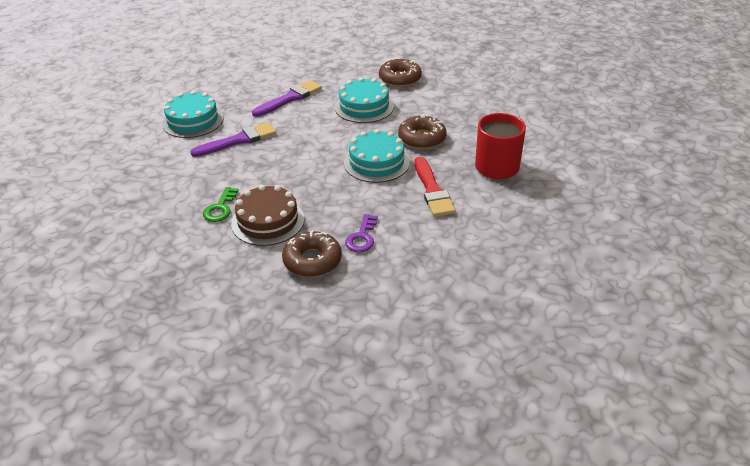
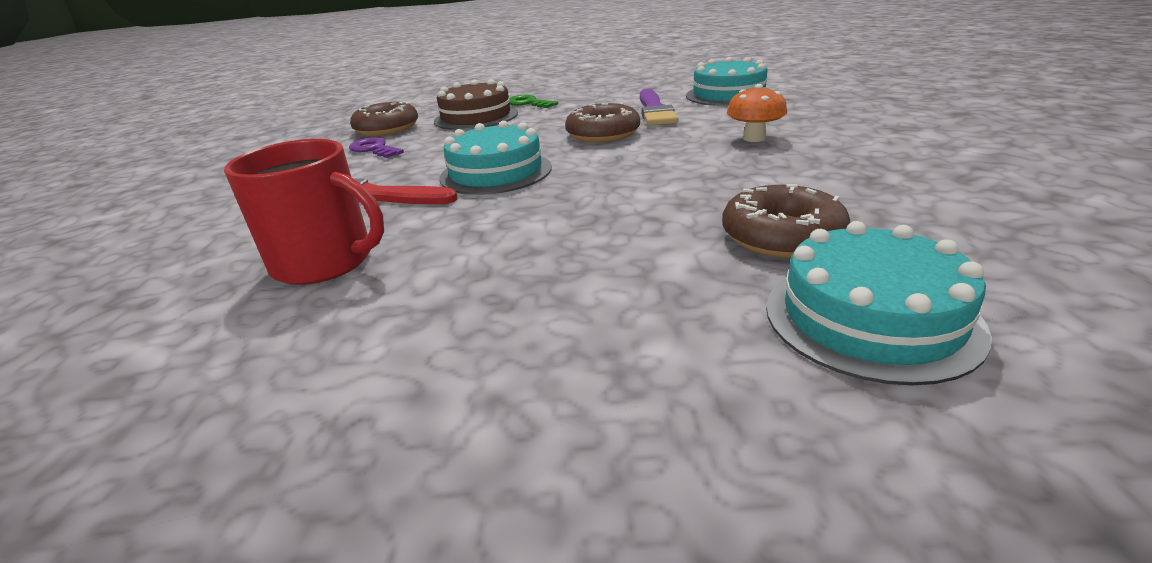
camera: 120 degrees right, 10 degrees down
(290, 98) = (754, 138): purple brush -> orange mushroom
(364, 106) = (676, 184): turquoise cake -> turquoise cake (871, 317)
(422, 138) = (509, 214): brown donut -> brown donut (603, 134)

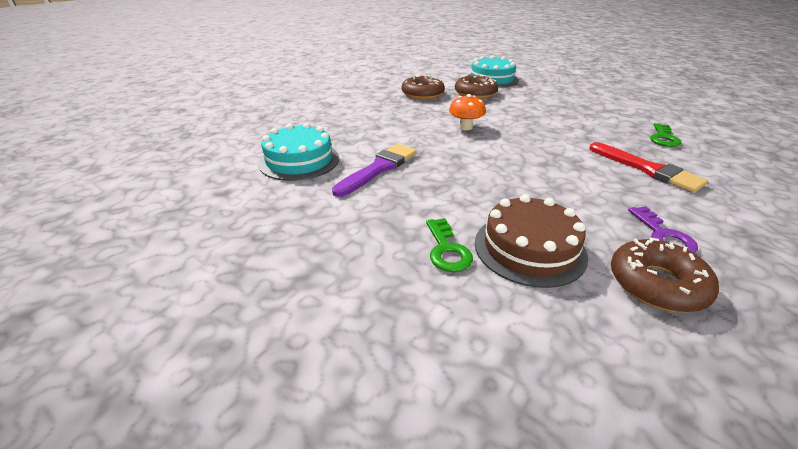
camera: 145 degrees left, 5 degrees up
(325, 262) = (663, 138): red mug -> green key
(496, 172) = (556, 157): turquoise cake -> none
(603, 134) = (452, 161): brown donut -> brown donut (422, 94)
(754, 138) = (390, 123): orange mushroom -> orange mushroom (465, 127)

